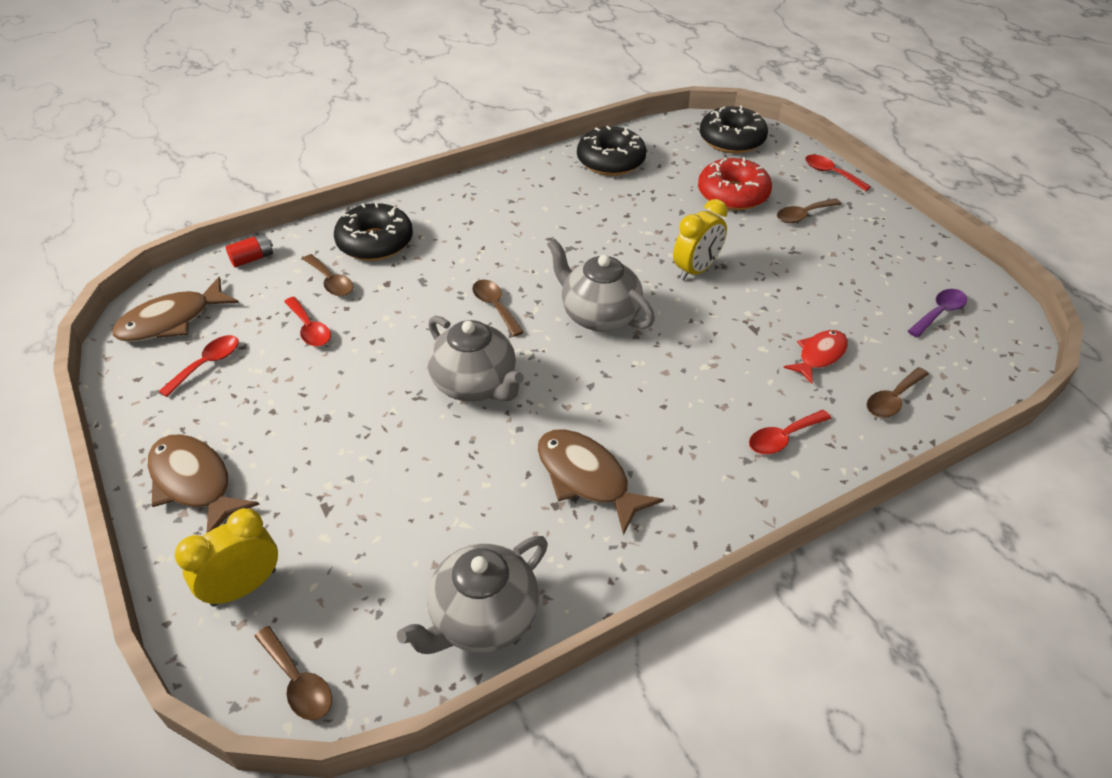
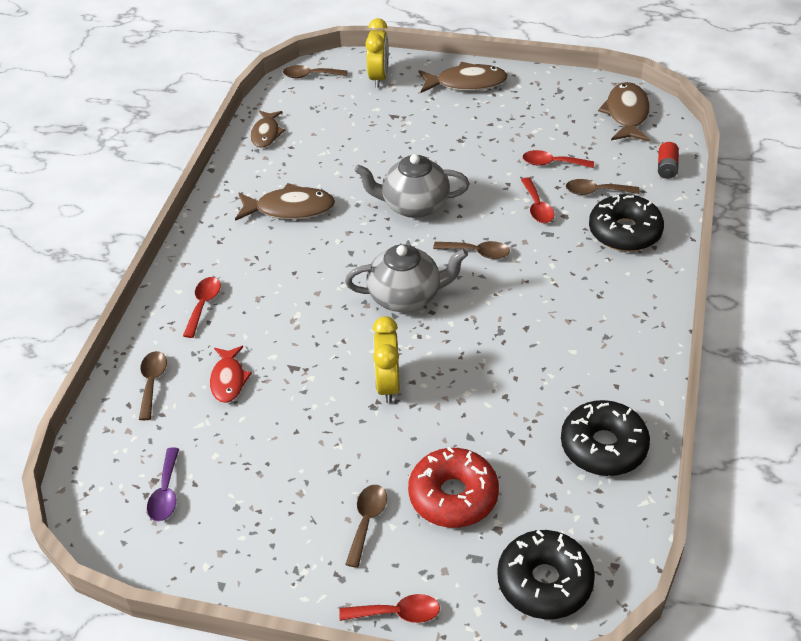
camera: 135 degrees right, 0 degrees up
(207, 364) = (563, 115): red spoon -> red spoon (537, 207)
(482, 618) = (266, 134): grey teapot -> brown fish

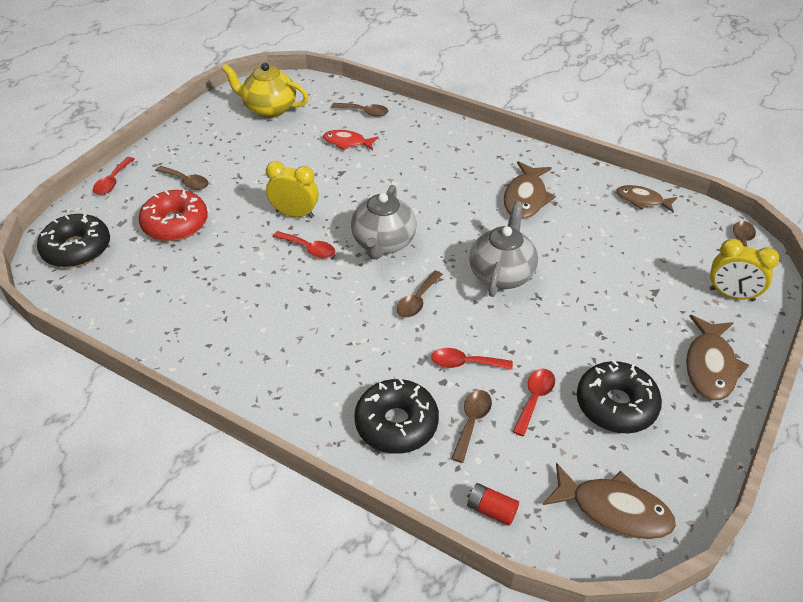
camera: 105 degrees right, 0 degrees up
(165, 493) = (269, 109): purple spoon -> yellow teapot
(203, 305) = (429, 140): red spoon -> red spoon (309, 249)
(603, 446) = (156, 315): black donut -> black donut (616, 405)

